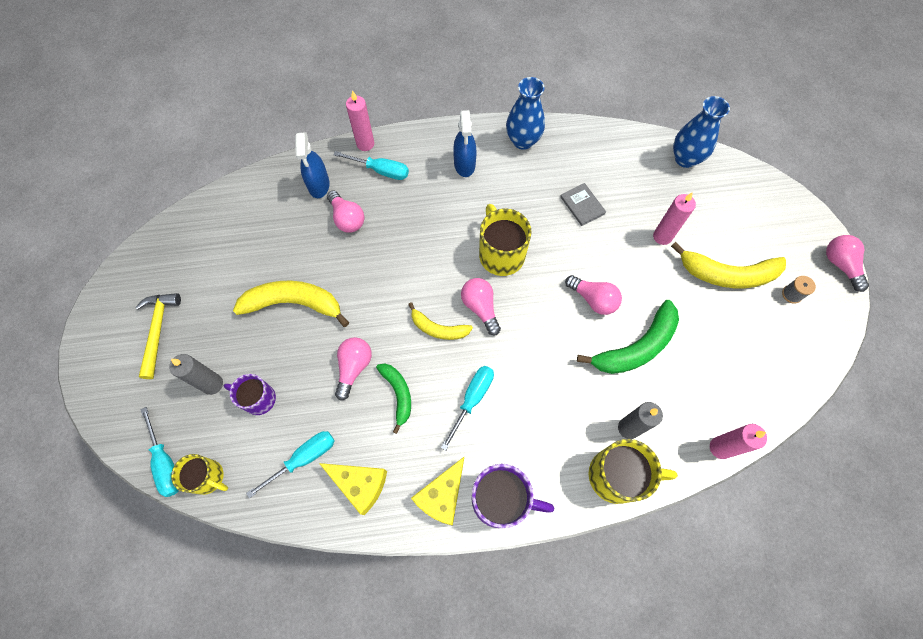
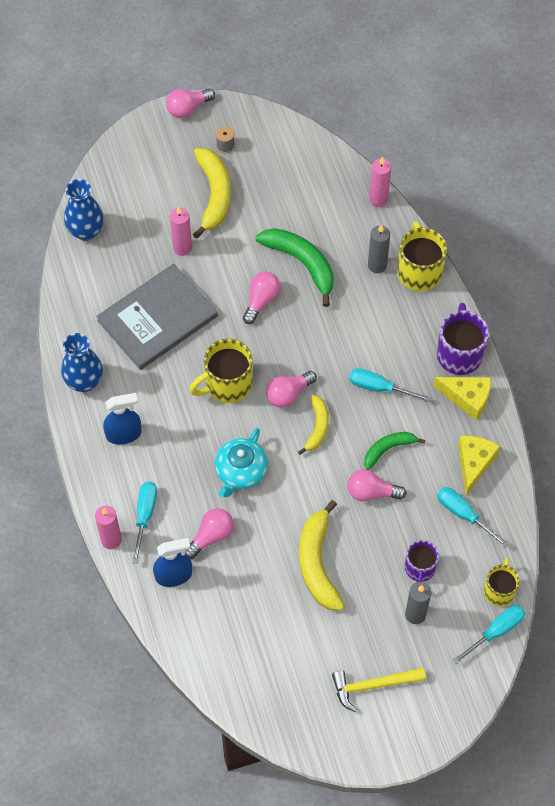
camera: 100 degrees left, 5 degrees down
(406, 252) = (240, 471): none -> turquoise teapot
(582, 205) = (157, 318): grey book -> grey book, size x2.43

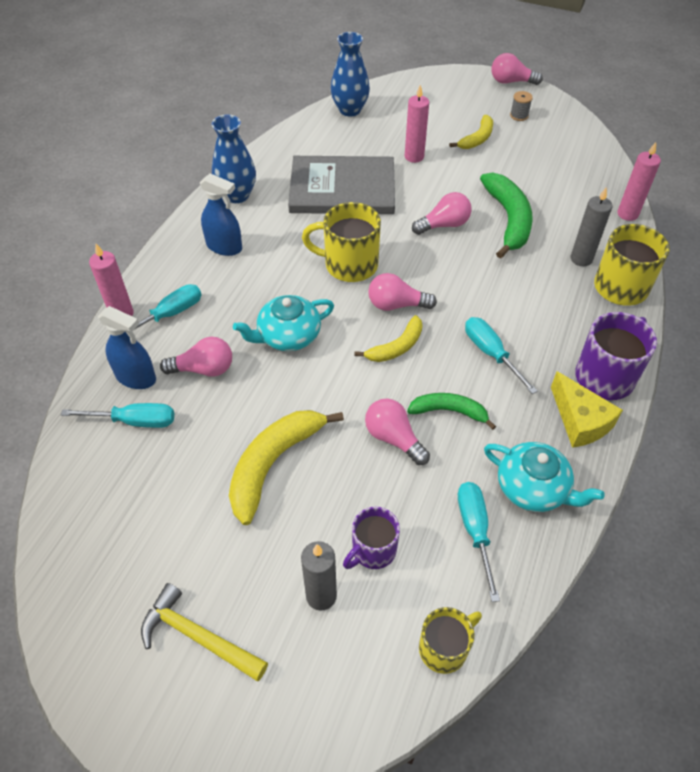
camera: 40 degrees right, 10 degrees down
(214, 195) = (477, 139): yellow banana -> yellow banana, size x0.60
(474, 463) = (533, 488): yellow cheese -> turquoise teapot
(496, 631) = (397, 695): turquoise screwdriver -> turquoise screwdriver (135, 421)

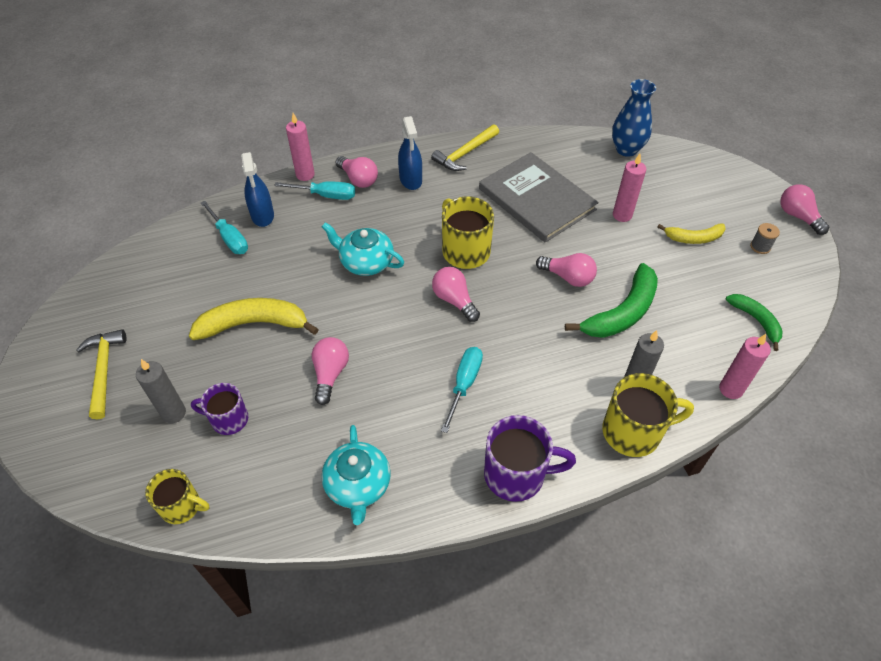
camera: 50 degrees right, 0 degrees up
(204, 369) = (298, 241): pink light bulb -> pink light bulb (358, 179)
(237, 195) = (465, 153): blue vase -> yellow hammer
(396, 347) = (414, 325): yellow banana -> none
(449, 411) = (383, 391): green banana -> green banana (756, 321)
(475, 531) = (290, 469): turquoise screwdriver -> none
(580, 421) = (451, 481): yellow cheese -> none

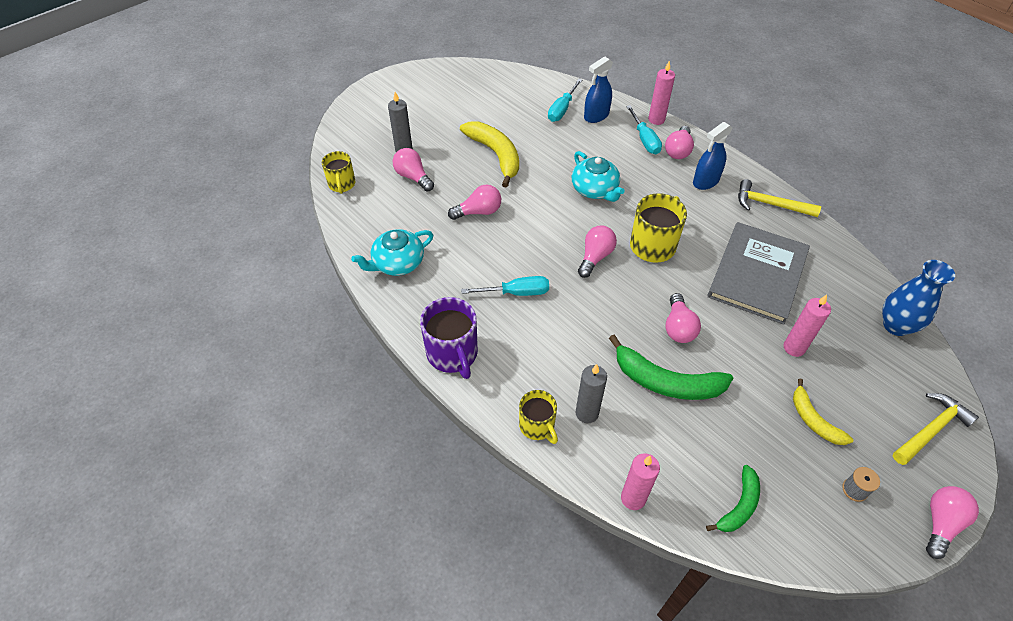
camera: 65 degrees right, 0 degrees up
(104, 370) = (417, 106): yellow hammer -> yellow hammer (931, 429)
(228, 419) = (413, 177): purple mug -> pink light bulb
(366, 262) = (595, 189): turquoise teapot -> turquoise teapot turned 150 degrees clockwise
(633, 432) = (537, 426): yellow mug -> yellow mug, size x0.64

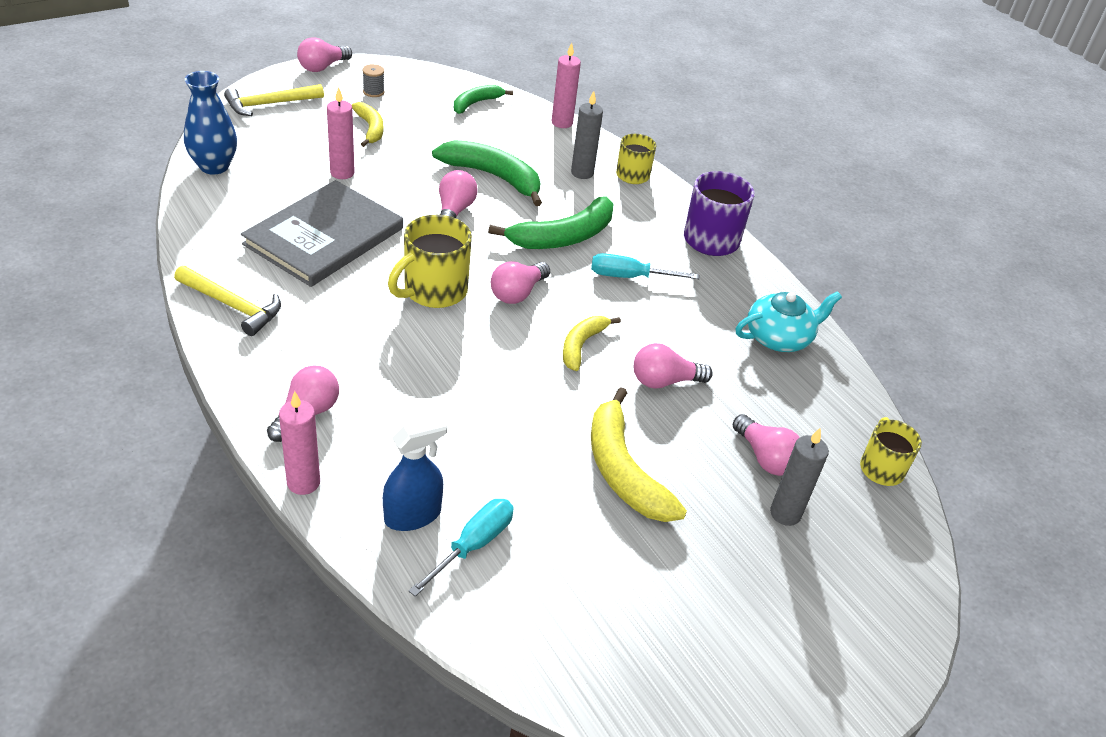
camera: 175 degrees left, 10 degrees down
(538, 225) = (581, 345): none -> yellow banana
(579, 322) = (563, 237): none -> green banana
(595, 189) = (479, 378): turquoise teapot -> none
(645, 140) = (351, 446): turquoise screwdriver -> none
(705, 181) = (300, 355): blue spray bottle -> none

